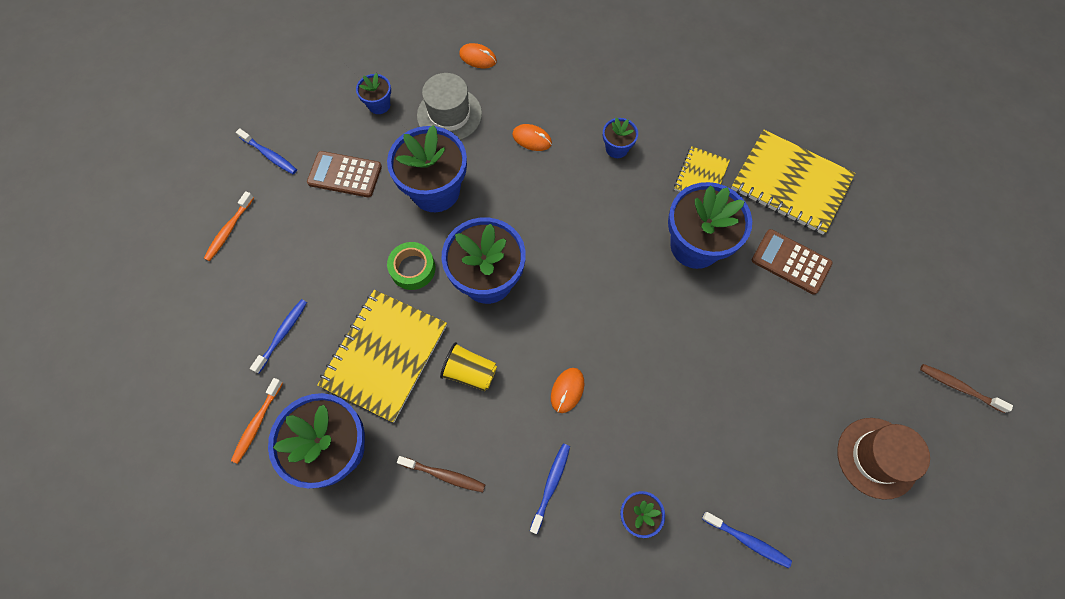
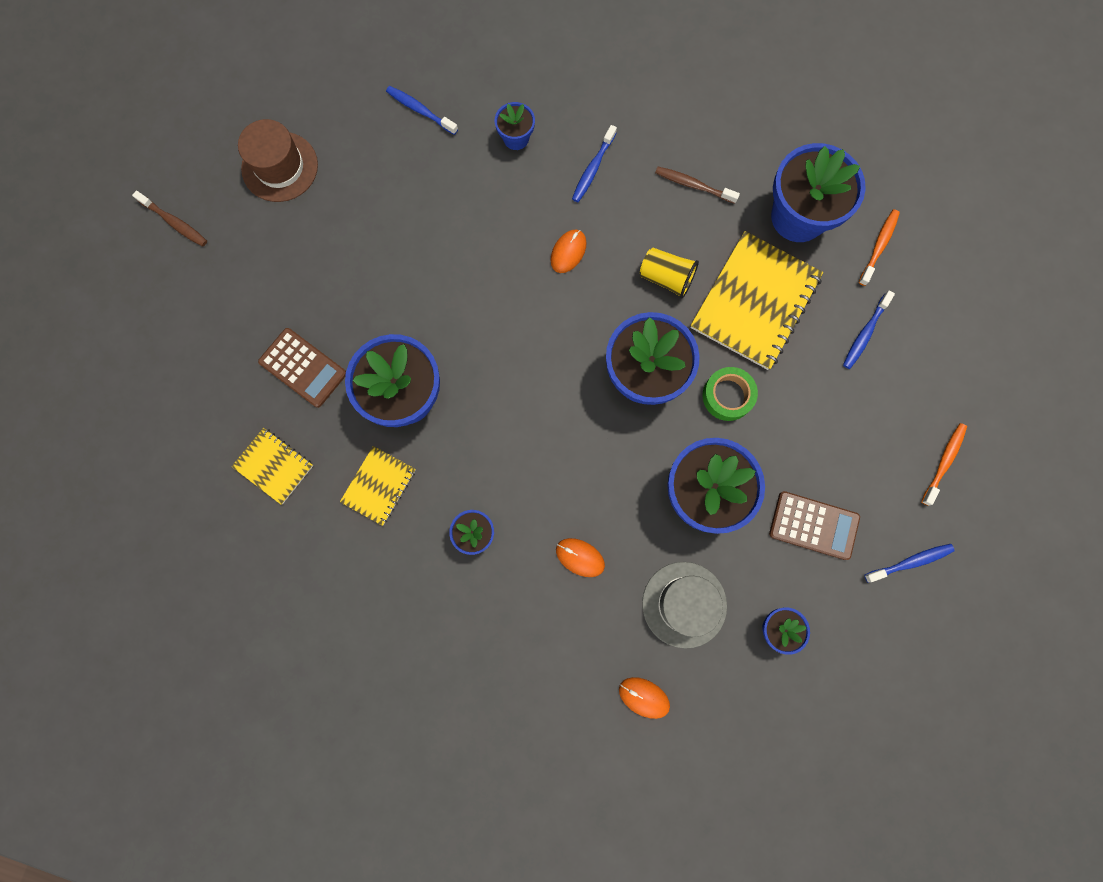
camera: 175 degrees left, 10 degrees up
(270, 155) = (910, 562): blue toothbrush -> blue toothbrush turned 120 degrees clockwise
(790, 183) = (274, 466): yellow notebook -> yellow notebook, size x0.54

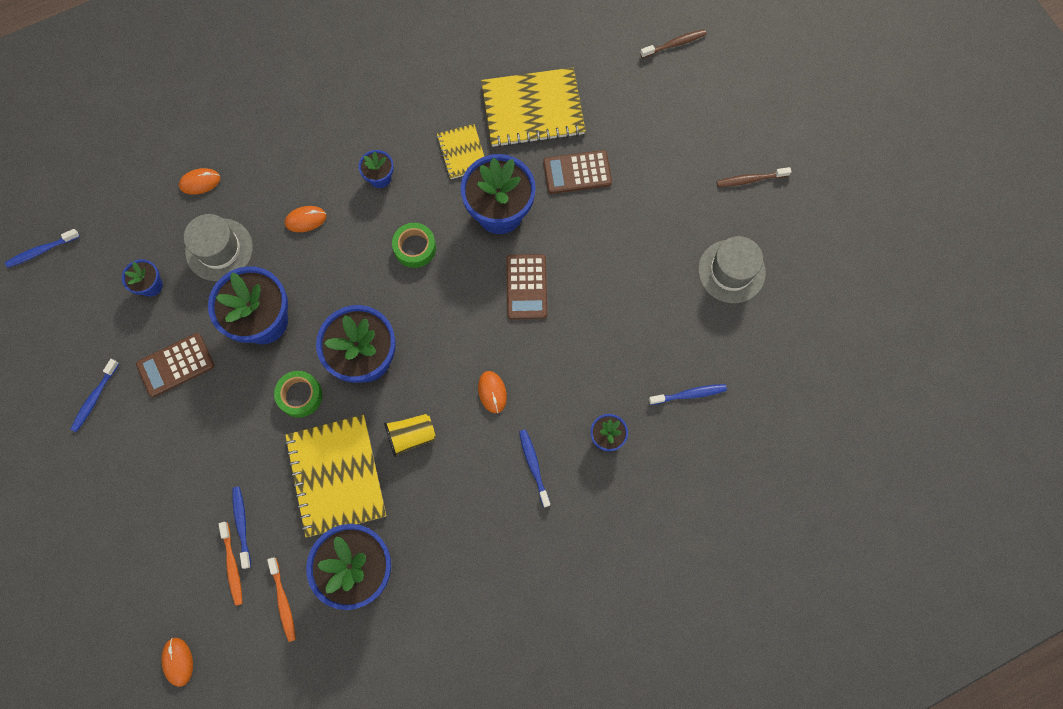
camera: 135 degrees right, 5 degrees down
(274, 466) = (532, 109): yellow notebook -> yellow notebook, size x1.87
(280, 167) = (731, 271): brown hat -> grey hat
(452, 310) = (526, 287): none -> brown calculator
(510, 435) = (415, 248): none -> green tape
(693, 185) = (454, 521): brown toothbrush -> brown toothbrush (674, 44)
(855, 771) = (41, 251): none -> blue toothbrush
(944, 462) = (119, 484): orange toothbrush -> orange toothbrush (232, 566)
(997, 276) = (178, 661): none -> orange mouse

